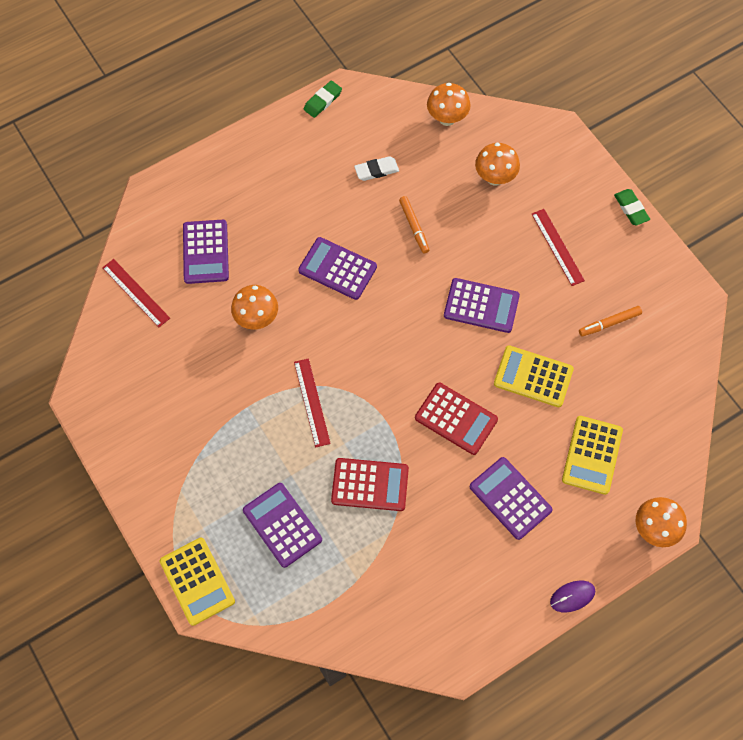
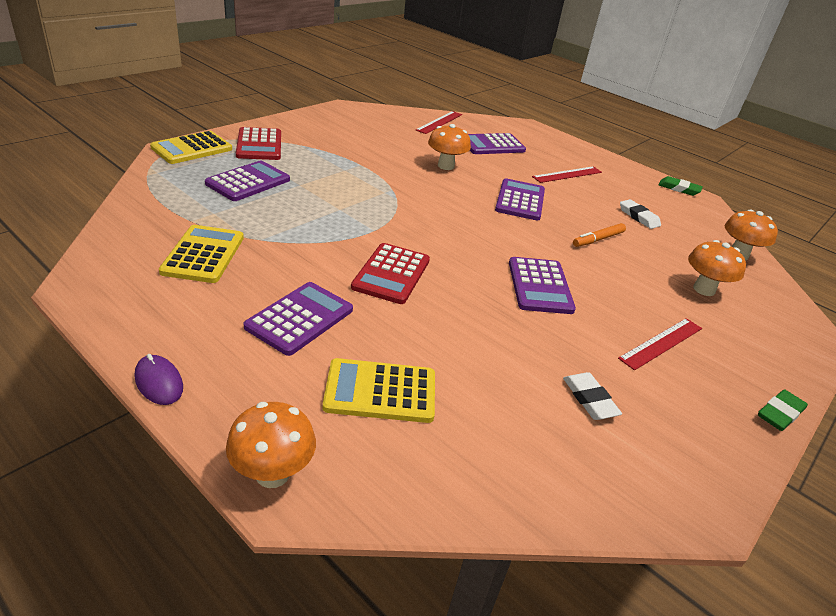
camera: 70 degrees right, 30 degrees down
(311, 402) = (377, 192): red ruler -> red ruler (567, 174)
(370, 485) = (298, 224): red calculator -> red calculator (259, 145)
(533, 376) = (472, 330): yellow calculator -> yellow calculator (203, 254)
(609, 323) = (589, 399): orange marker -> white eraser

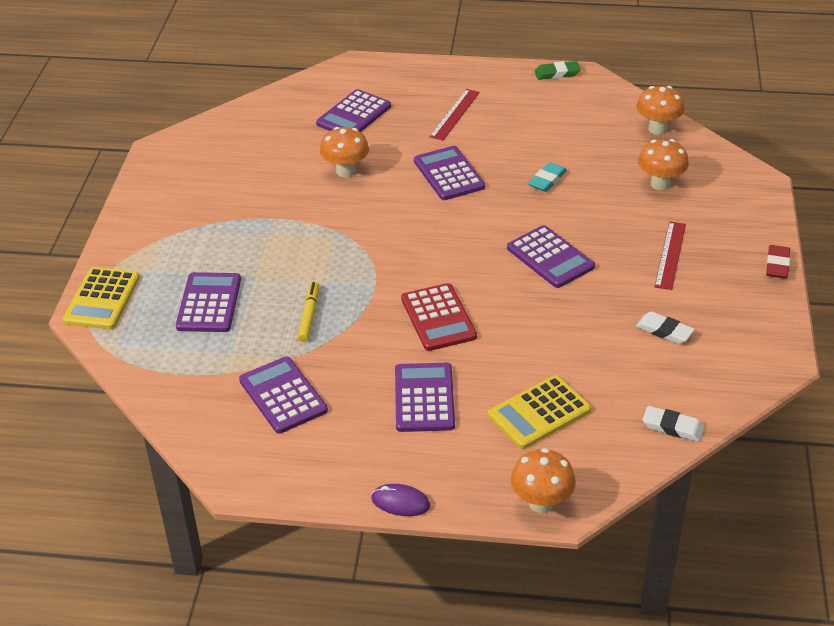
camera: 30 degrees left, 5 degrees up
(203, 254) = (283, 395): yellow calculator -> purple calculator
(259, 145) = (153, 254): red calculator -> none
(300, 221) = (309, 315): none -> yellow marker
(439, 122) = (272, 112): red ruler -> none
(598, 239) = (547, 180): orange marker -> turquoise eraser
(638, 217) = (555, 132): white eraser -> white eraser (672, 427)
(780, 413) = (777, 265): green eraser -> red eraser

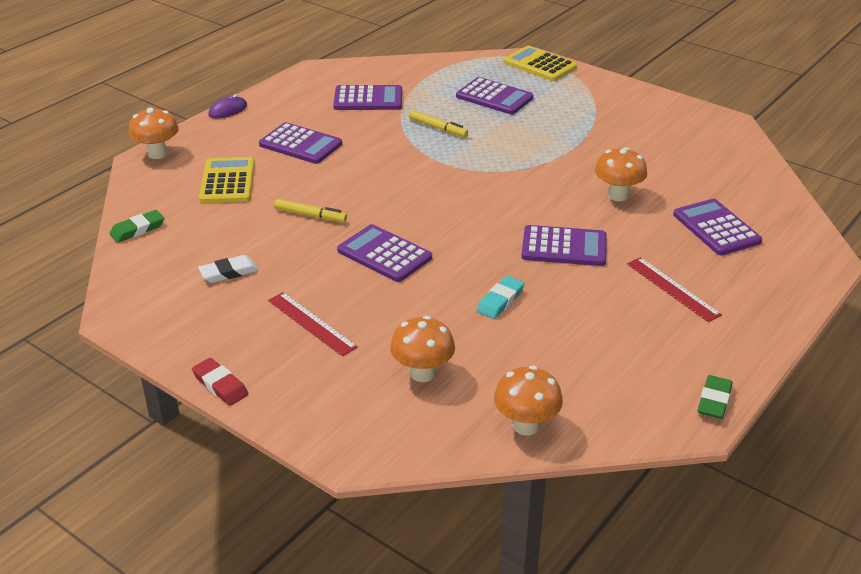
camera: 120 degrees right, 5 degrees down
(438, 318) = (373, 176): red calculator -> none
(539, 326) = (310, 215): none -> yellow marker
(547, 180) = (500, 300): turquoise eraser -> turquoise eraser turned 60 degrees clockwise
(550, 258) = (384, 254): purple calculator -> purple calculator turned 45 degrees clockwise
(672, 427) = (137, 229): white eraser -> green eraser

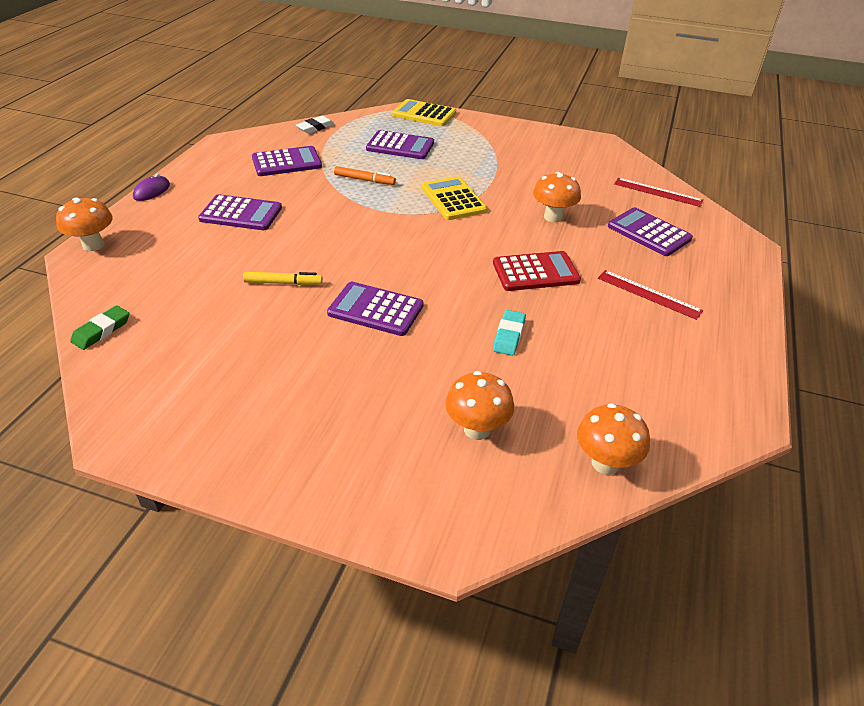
camera: 20 degrees left, 5 degrees up
(220, 385) = (270, 495): red eraser -> none
(227, 181) = (181, 262): yellow calculator -> yellow calculator (453, 199)
(228, 272) = (223, 360): white eraser -> white eraser (315, 127)
(312, 323) = (338, 399): red ruler -> red ruler (658, 192)
(438, 128) = (364, 180): yellow marker -> orange marker
(564, 247) = (535, 272): purple calculator -> red calculator
(714, 400) = (749, 395): green eraser -> none

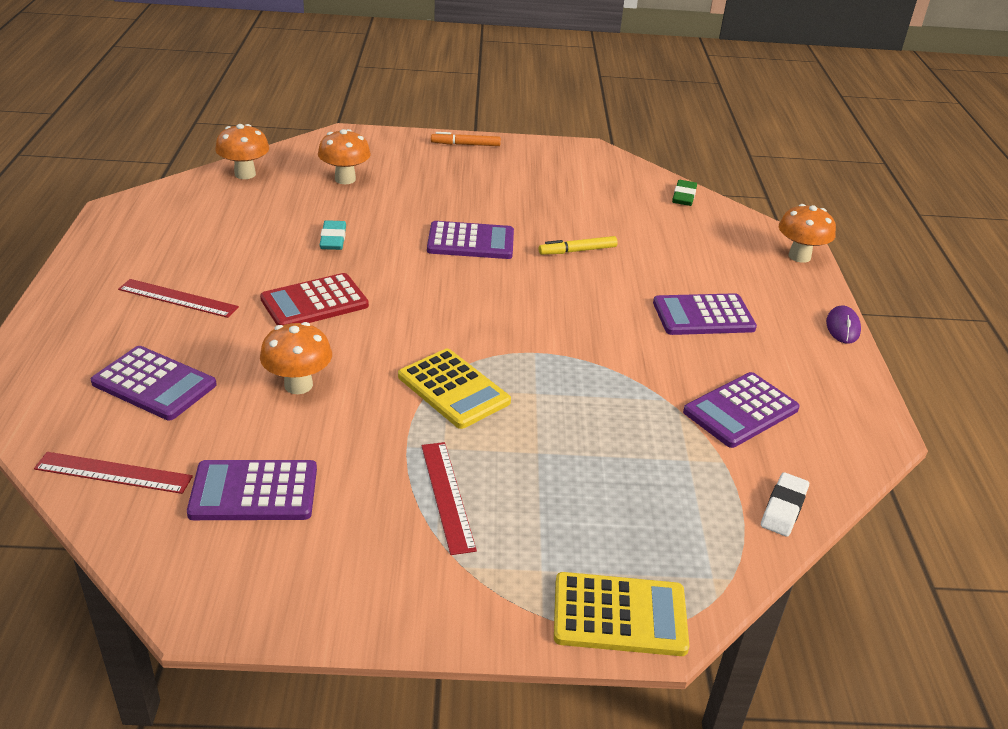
camera: 160 degrees right, 5 degrees down
(364, 180) = (601, 399): orange marker -> orange marker (465, 144)
(400, 146) = (600, 491): purple calculator -> purple calculator (254, 491)
(479, 156) = (447, 496): none -> red ruler

